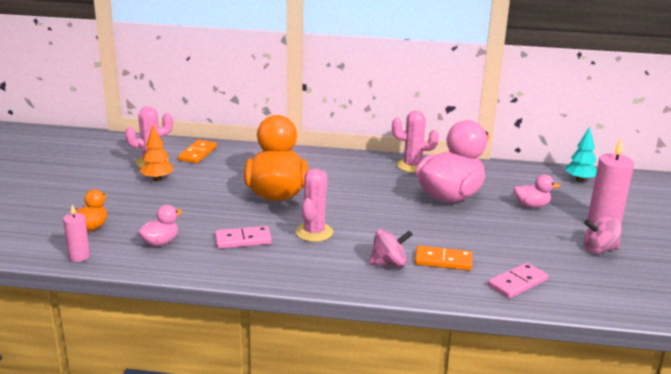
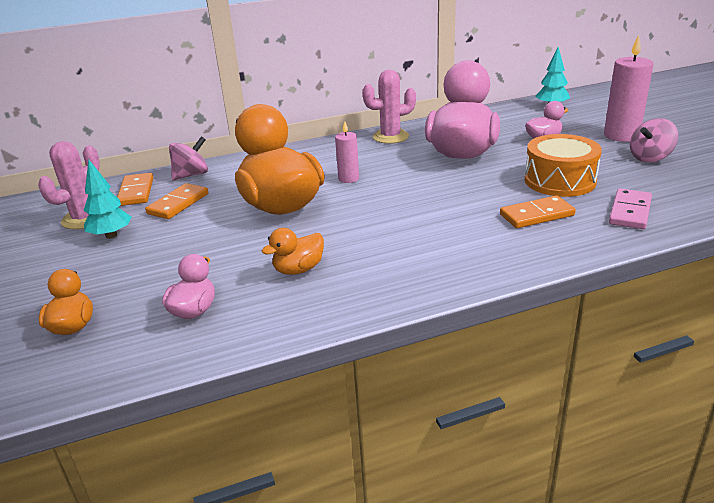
camera: 25 degrees left, 5 degrees up
(79, 256) = (90, 374): pink candle -> pink candle (348, 179)
(157, 179) = (111, 235): orange tree -> turquoise tree
(215, 171) = (178, 204): none -> orange domino
(243, 240) = (298, 269): pink domino -> orange duck
(314, 232) = (371, 233): pink cactus -> none
(389, 264) = (489, 237): pink spinning top -> pink spinning top (191, 175)
(497, 242) = (560, 181): none -> orange drum

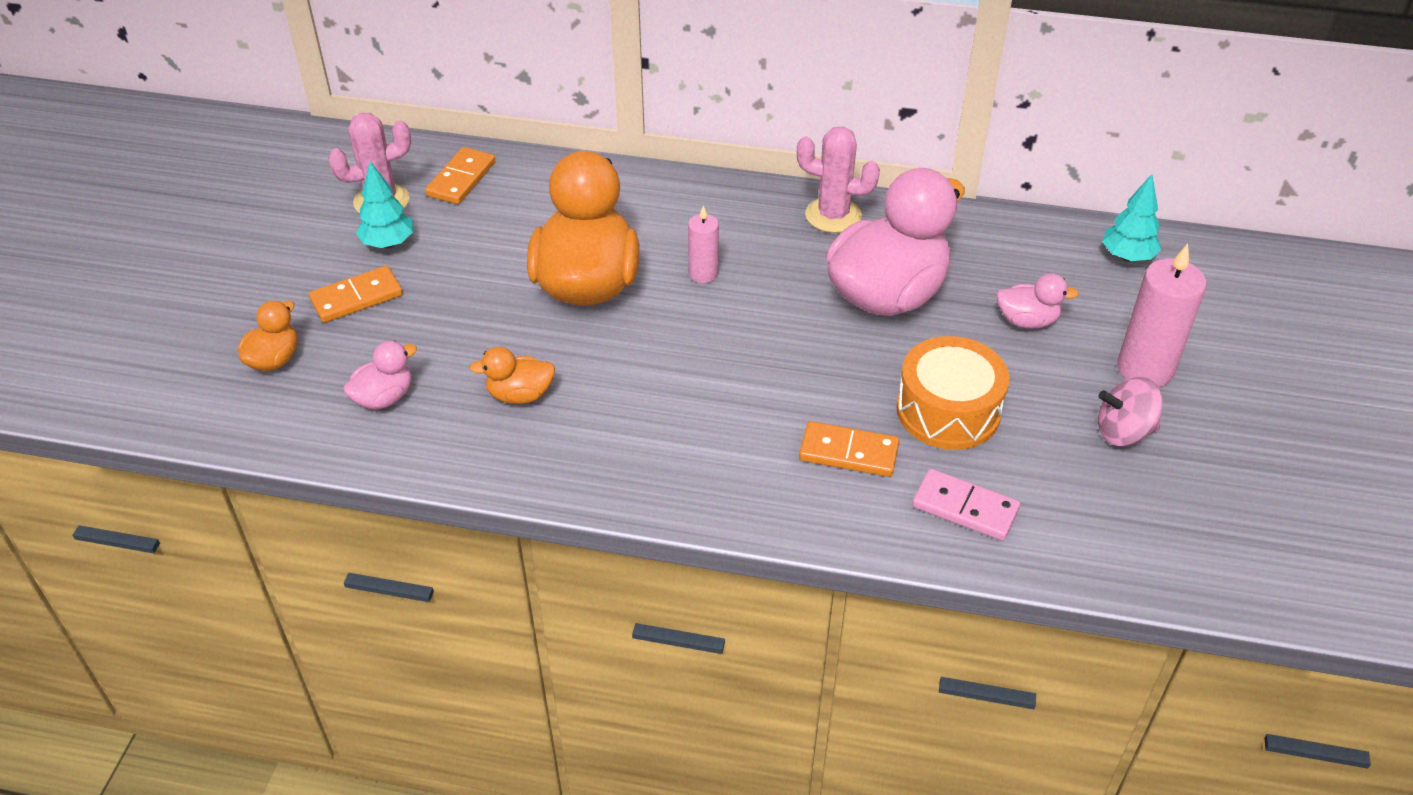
camera: 30 degrees right, 15 degrees up
(178, 204) = (487, 223): orange domino -> orange domino (357, 298)
(191, 175) = (539, 176): pink spinning top -> none
(630, 211) = (965, 507): pink domino -> pink domino turned 60 degrees clockwise

